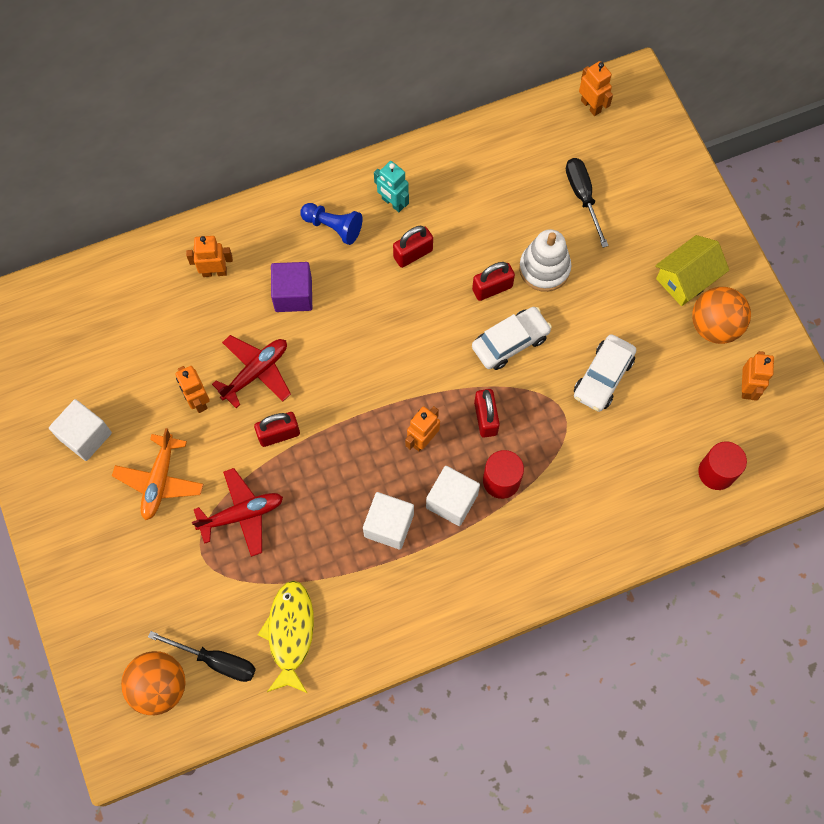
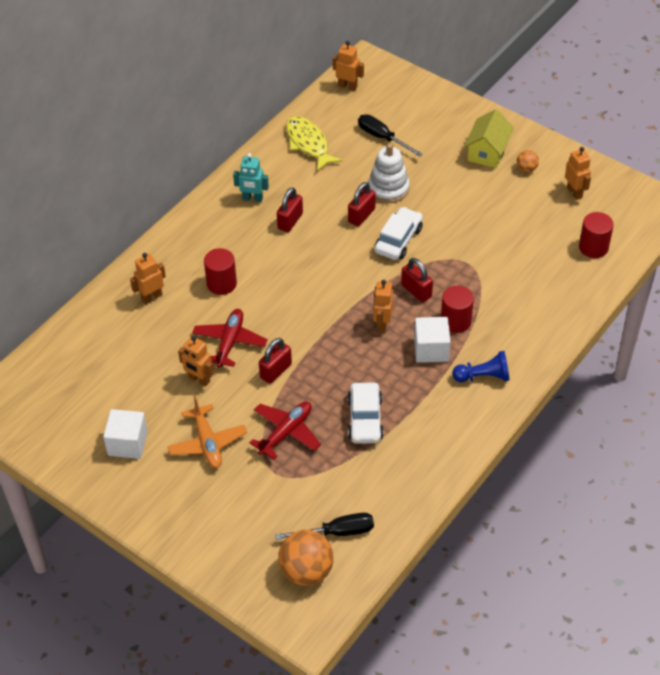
camera: 30 degrees left, 20 degrees down
(290, 633) = (378, 486): yellow fish -> yellow fish (308, 144)
(293, 294) = (221, 284): purple cube -> red cylinder
(333, 227) = (220, 231): blue pawn -> blue pawn (483, 376)
(389, 525) = (398, 386): white cube -> none
(603, 377) = (477, 230): white car -> white car (365, 419)
(714, 326) = (526, 169): orange ball -> orange ball, size x0.50

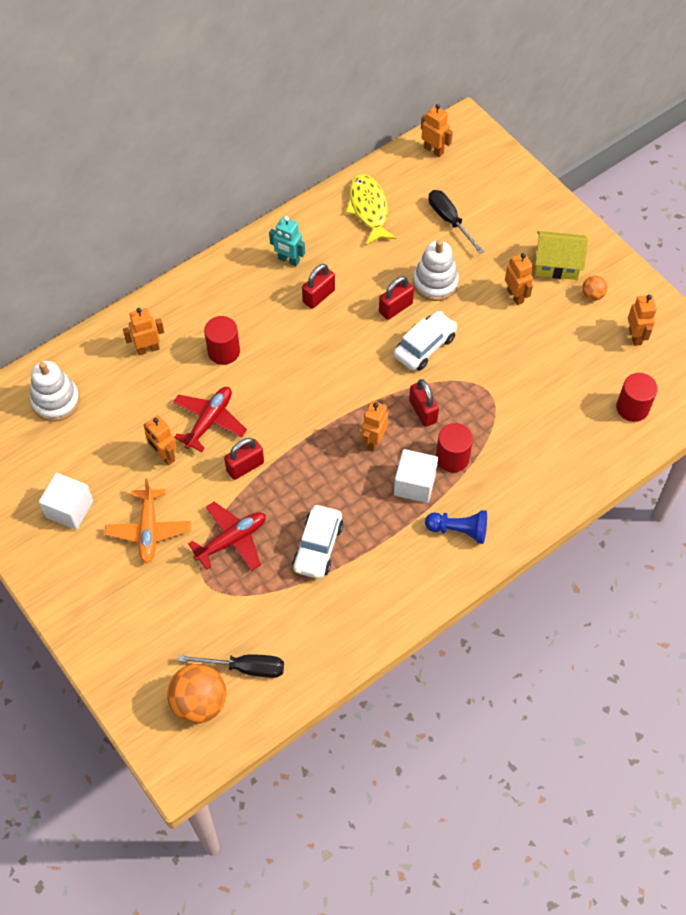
camera: 15 degrees right, 10 degrees up
(82, 359) = (56, 401): none -> white stacking toy
(461, 183) = (515, 296): none -> orange robot
(487, 152) = (557, 264): yellow house -> yellow house turned 60 degrees clockwise

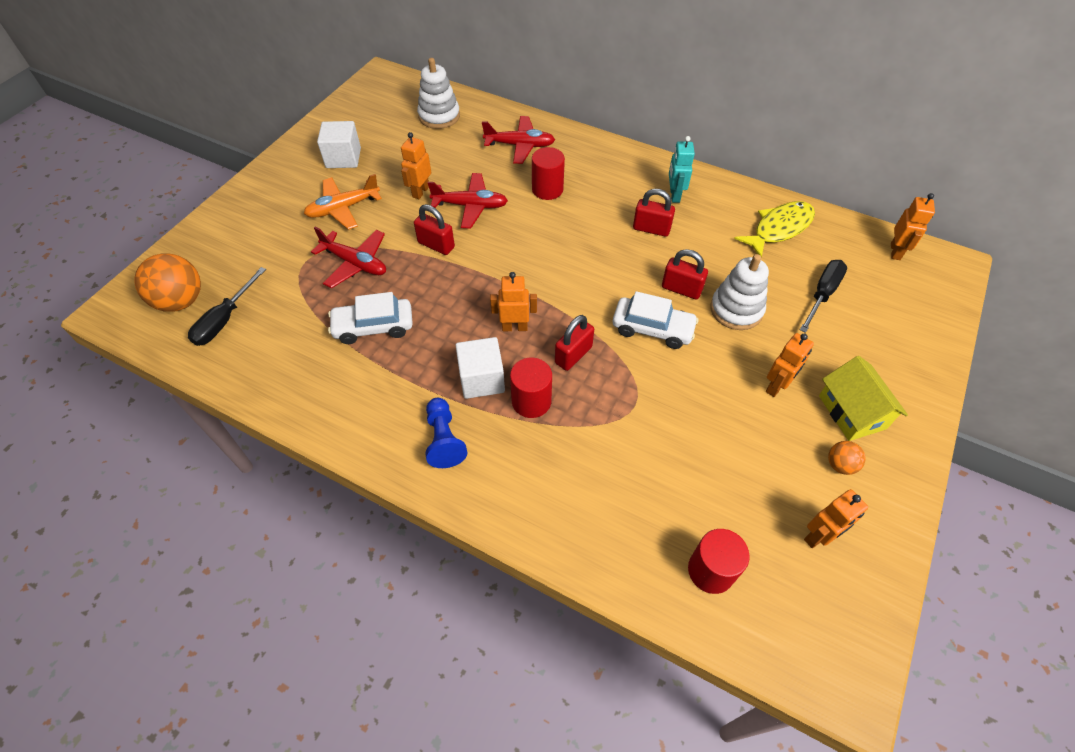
camera: 65 degrees right, 5 degrees down
(148, 349) = (520, 145): orange robot -> red plane
(245, 668) = (225, 320): black screwdriver -> black screwdriver turned 45 degrees clockwise

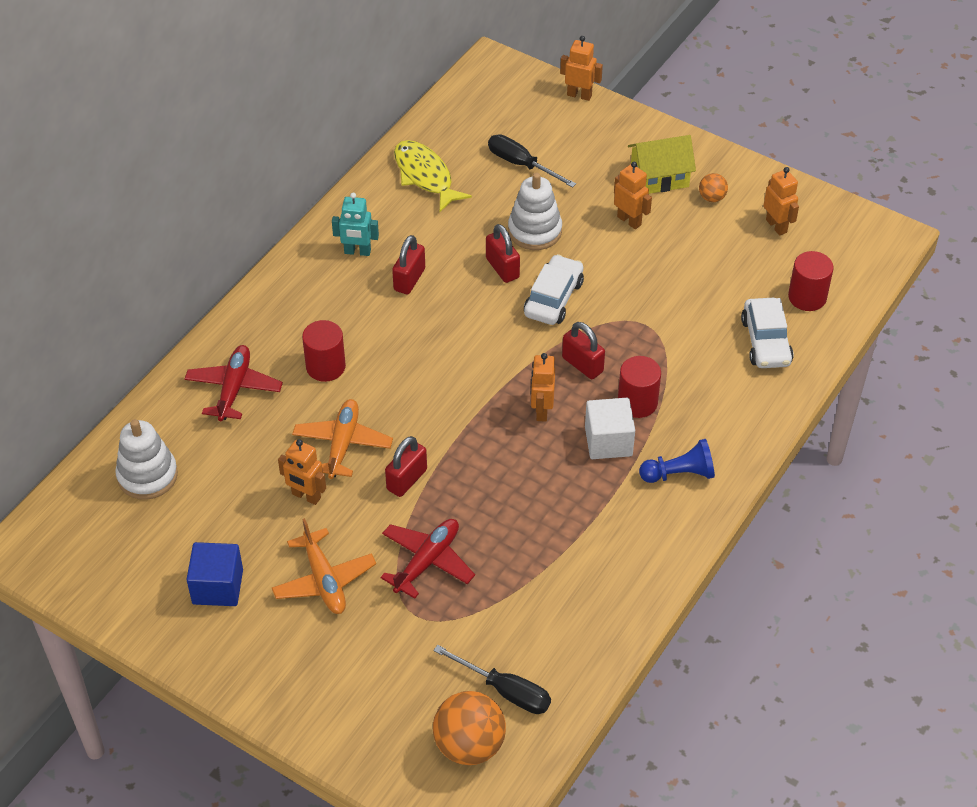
camera: 85 degrees left, 5 degrees down
(343, 158) = (217, 587): white cube -> blue cube
(373, 327) = (530, 538): white car -> white car (766, 342)
(470, 206) = (342, 444): red plane -> orange plane
(681, 289) = (502, 268): red padlock -> red padlock turned 60 degrees counterclockwise
(895, 251) = (470, 98): orange robot -> orange robot (579, 95)

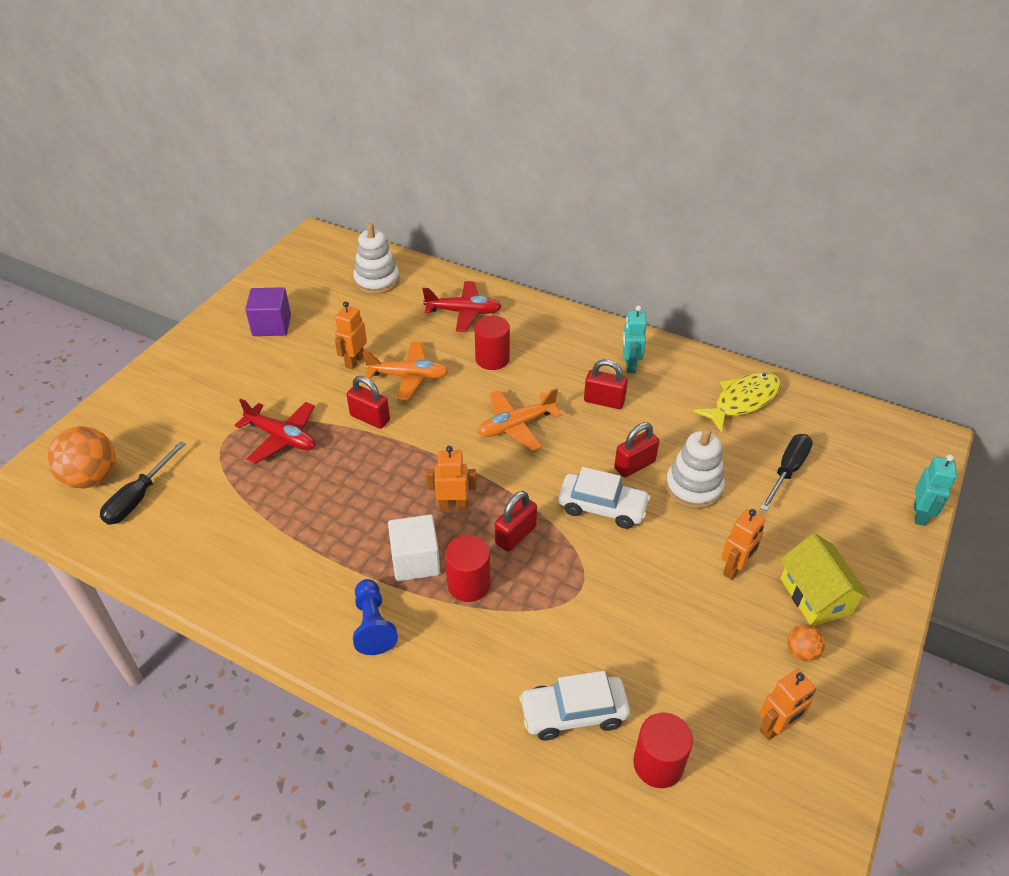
camera: 85 degrees right, 5 degrees down
(217, 587) = (272, 325): blue cube -> purple cube
(324, 580) = (270, 379): orange plane -> orange plane (516, 425)
(579, 95) = (920, 515): orange robot -> turquoise robot

